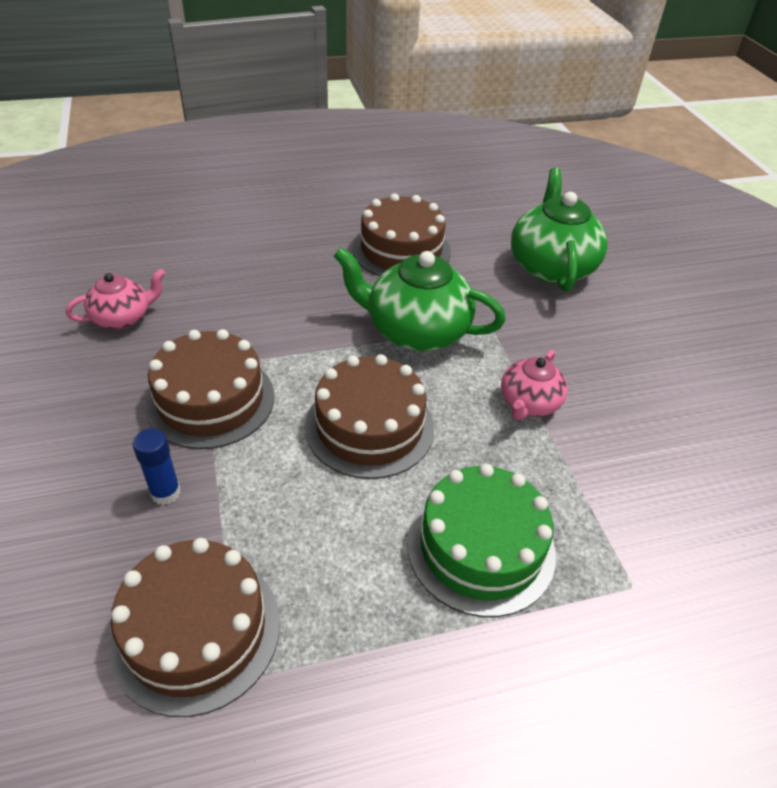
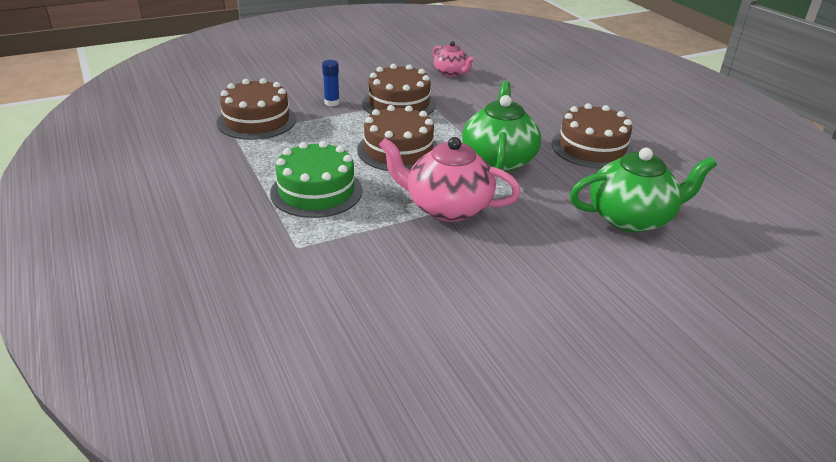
camera: 80 degrees right, 10 degrees down
(528, 403) = (447, 207): pink teapot -> pink teapot, size x1.75

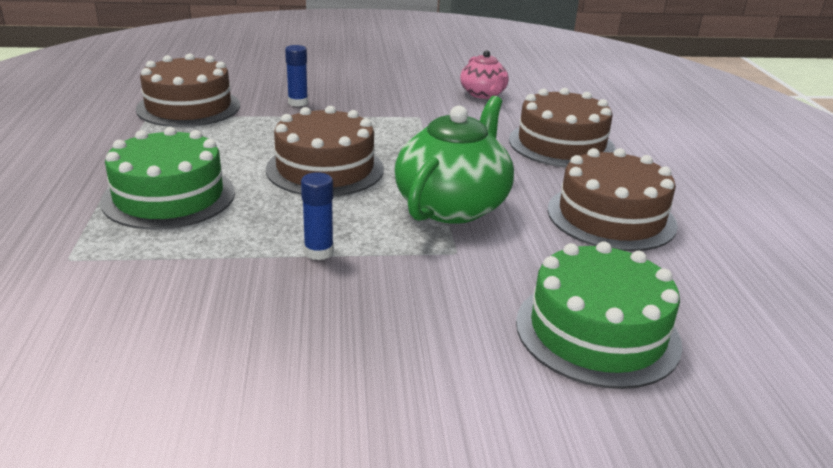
camera: 20 degrees right, 5 degrees down
(399, 104) = (380, 117): brown cake -> brown cake (561, 144)
(447, 207) = (319, 252): pink teapot -> blue glue stick
(631, 218) = (597, 332): green teapot -> green cake

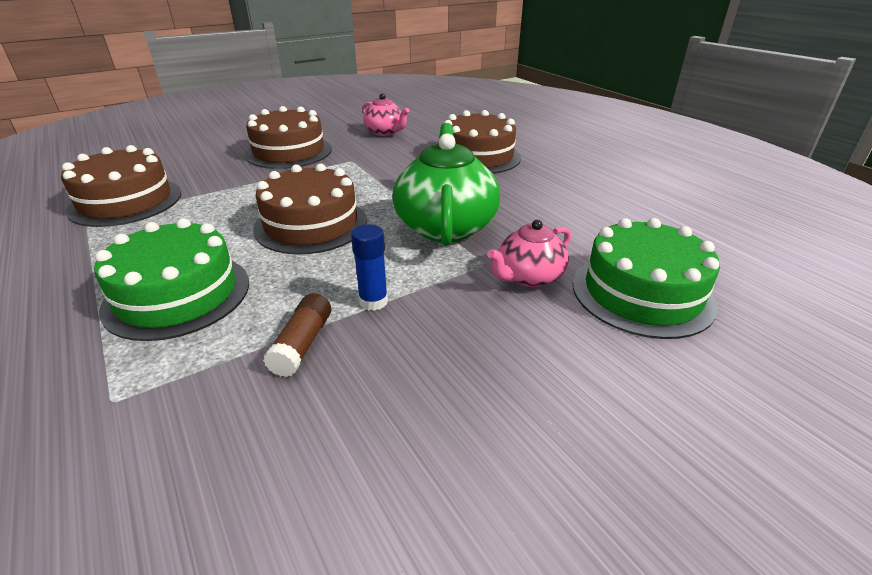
camera: 25 degrees left, 5 degrees up
(230, 266) = (302, 344): none -> brown glue stick
(298, 103) = (234, 173): blue glue stick -> none
(488, 277) = (528, 276): none -> pink teapot
(611, 217) = (563, 201): brown cake -> brown cake (289, 152)

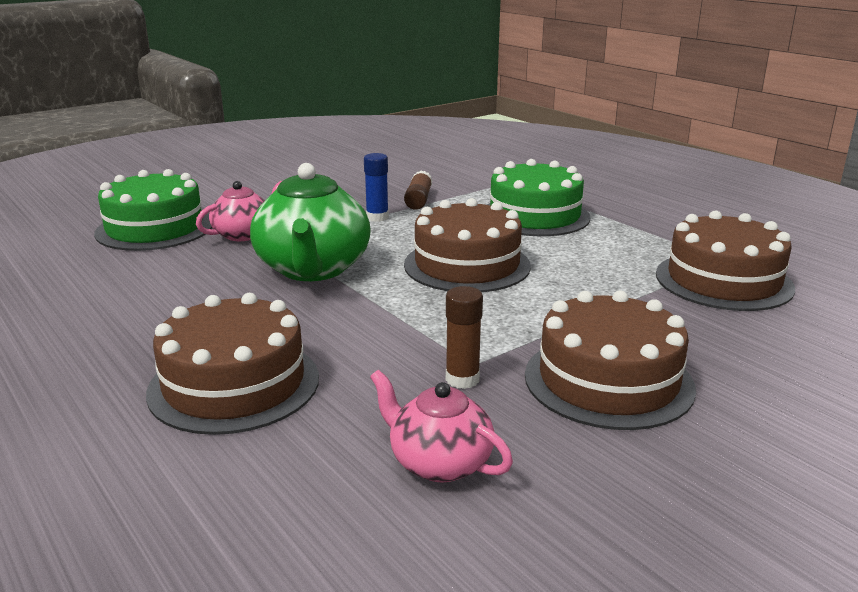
camera: 175 degrees right, 10 degrees down
(361, 155) = (462, 379): none -> brown glue stick

